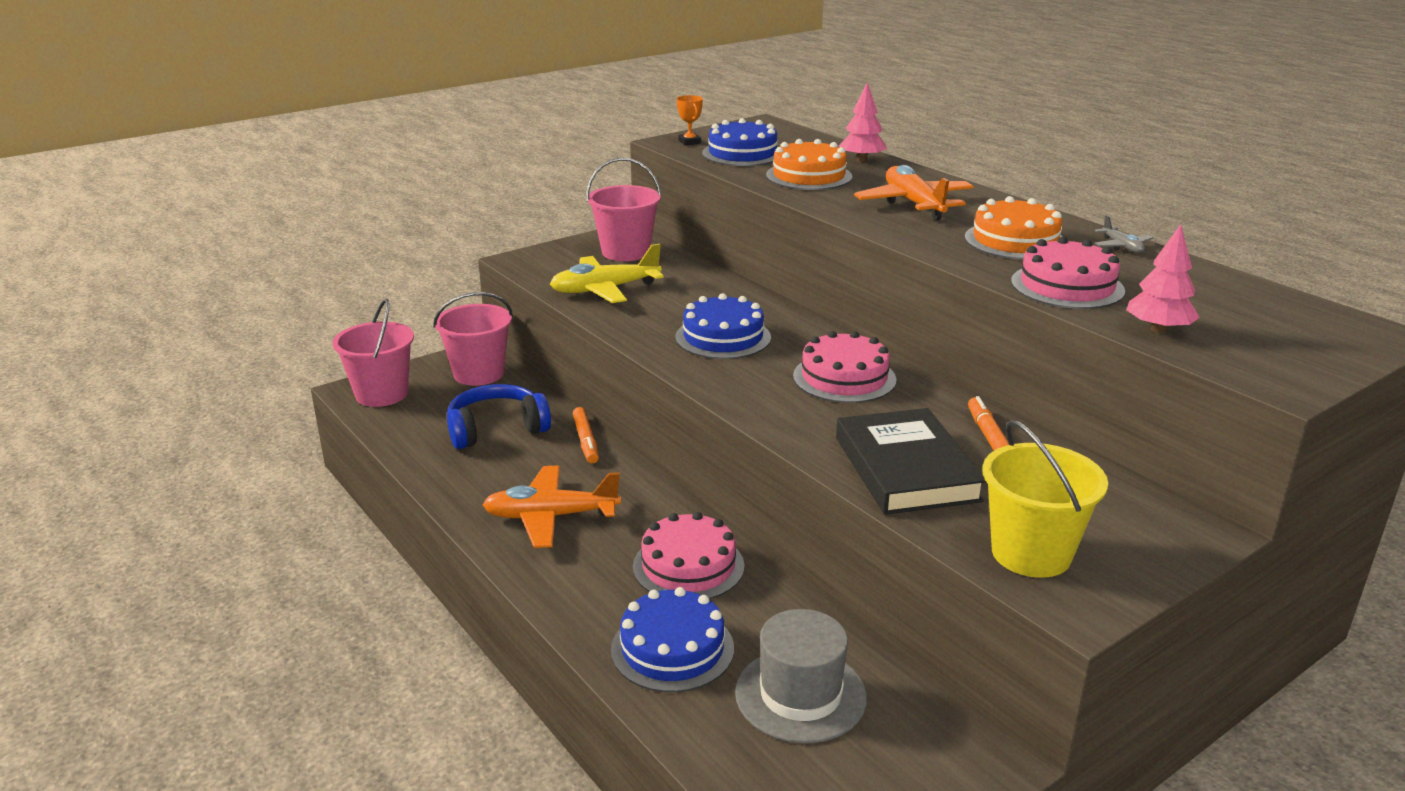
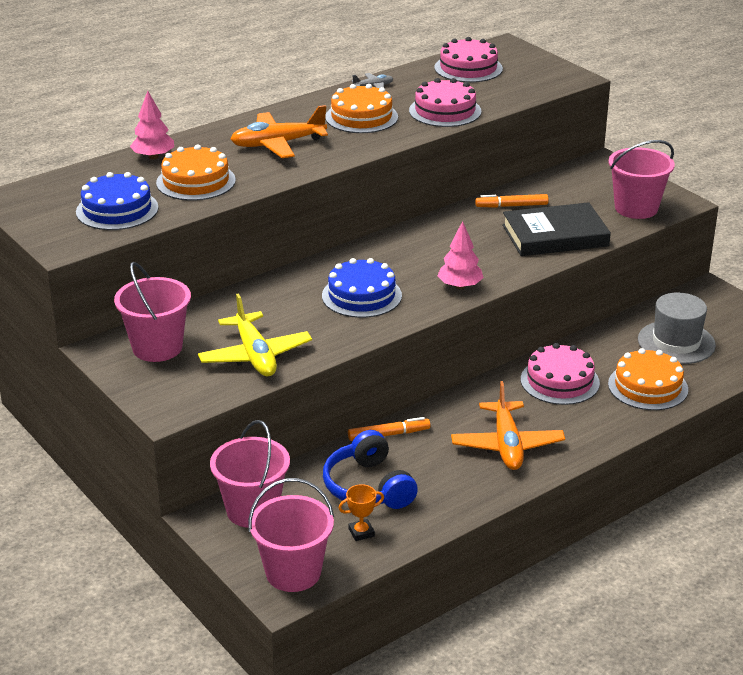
camera: 90 degrees left, 5 degrees up
(672, 648) = (648, 386): blue cake -> orange cake
(689, 142) = (67, 236): orange trophy -> orange trophy (361, 532)
(844, 378) = (431, 248): pink cake -> pink cake (468, 68)
(1031, 553) = (636, 208): yellow bucket -> pink bucket
(1158, 330) = (509, 95): pink tree -> pink tree (460, 286)

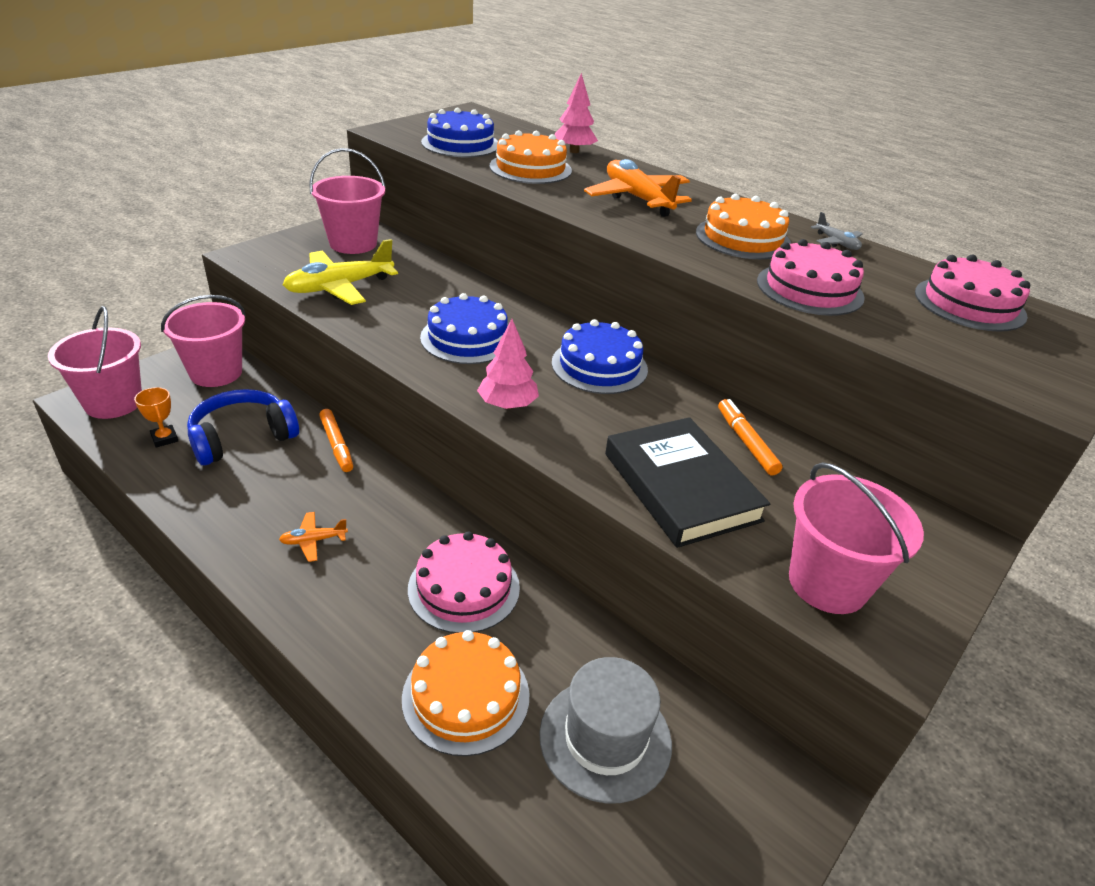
camera: 75 degrees right, 5 degrees up
(412, 244) = (599, 366): none -> blue cake
(507, 445) = (313, 540): orange plane -> orange plane, size x0.47

